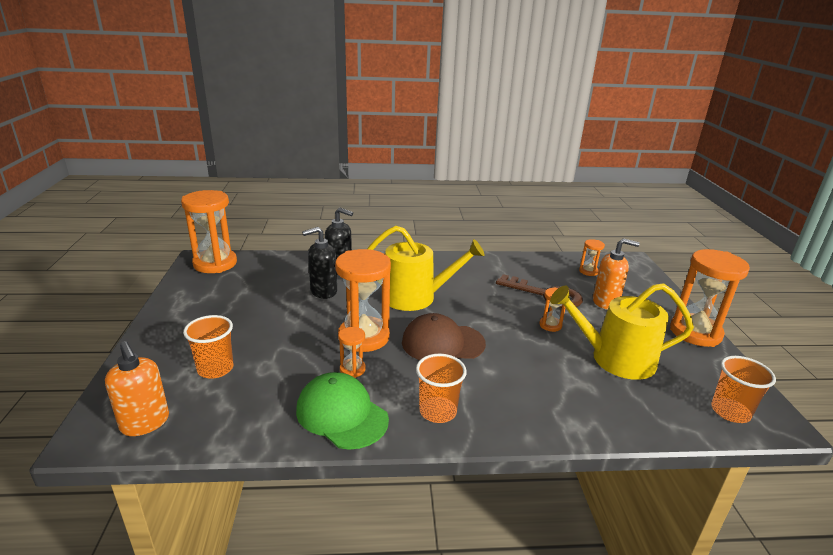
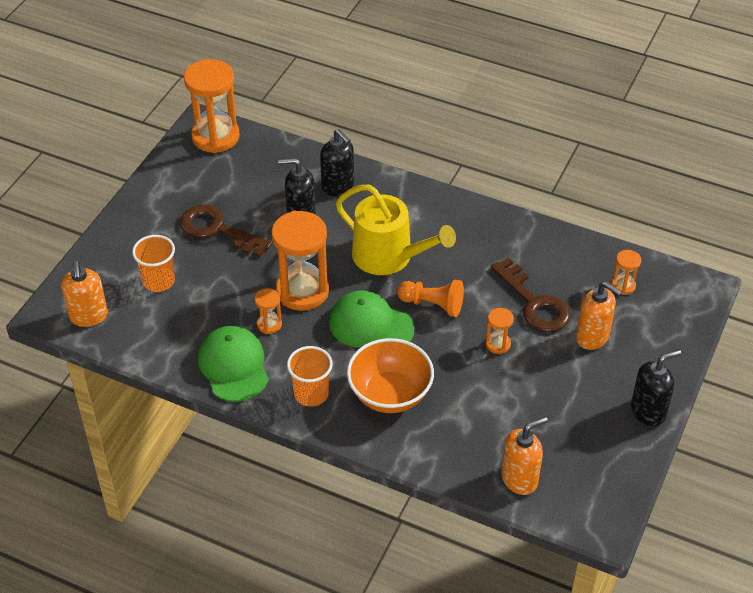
camera: 30 degrees right, 20 degrees up
(254, 317) = (217, 230): none -> brown key
(442, 343) = (370, 325): brown cap -> green cap
(477, 316) = (432, 304): none -> orange pawn
(507, 386) = (390, 394): none -> orange bowl
(615, 359) = (523, 407): yellow watering can -> none
(677, 412) = (519, 479): none -> orange soap dispenser
(695, 332) = (648, 411): orange hourglass -> black soap dispenser
(730, 412) = (570, 499): orange cup -> none

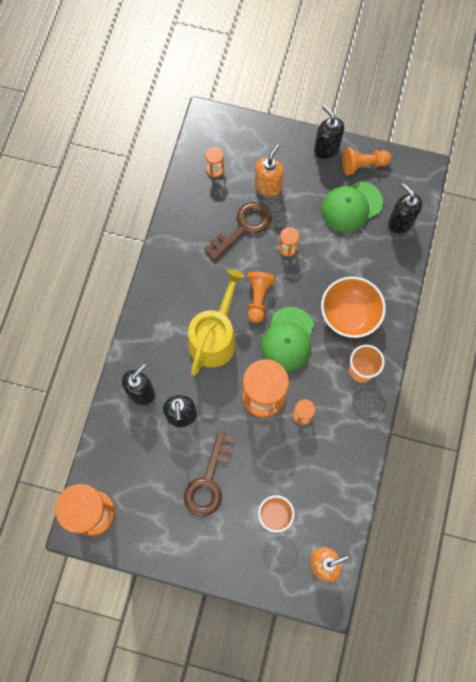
camera: 100 degrees left, 25 degrees up
(233, 366) = (348, 433): green cap -> green cap (351, 206)
(519, 479) = (400, 222): orange soap dispenser -> black soap dispenser
(617, 451) = (363, 165): none -> orange pawn

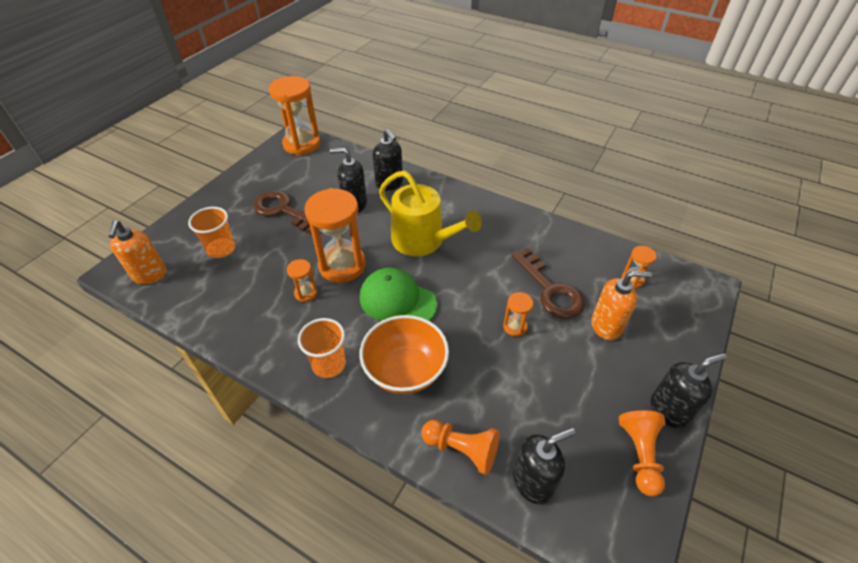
camera: 105 degrees right, 25 degrees down
(258, 298) = (456, 285): orange pawn -> orange pawn (462, 449)
(268, 186) = (606, 326): orange soap dispenser -> orange soap dispenser turned 45 degrees counterclockwise
(351, 206) = (567, 418): green cap -> none

